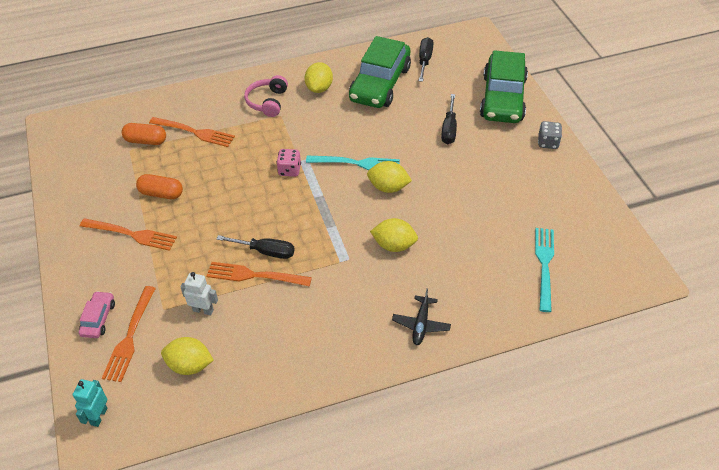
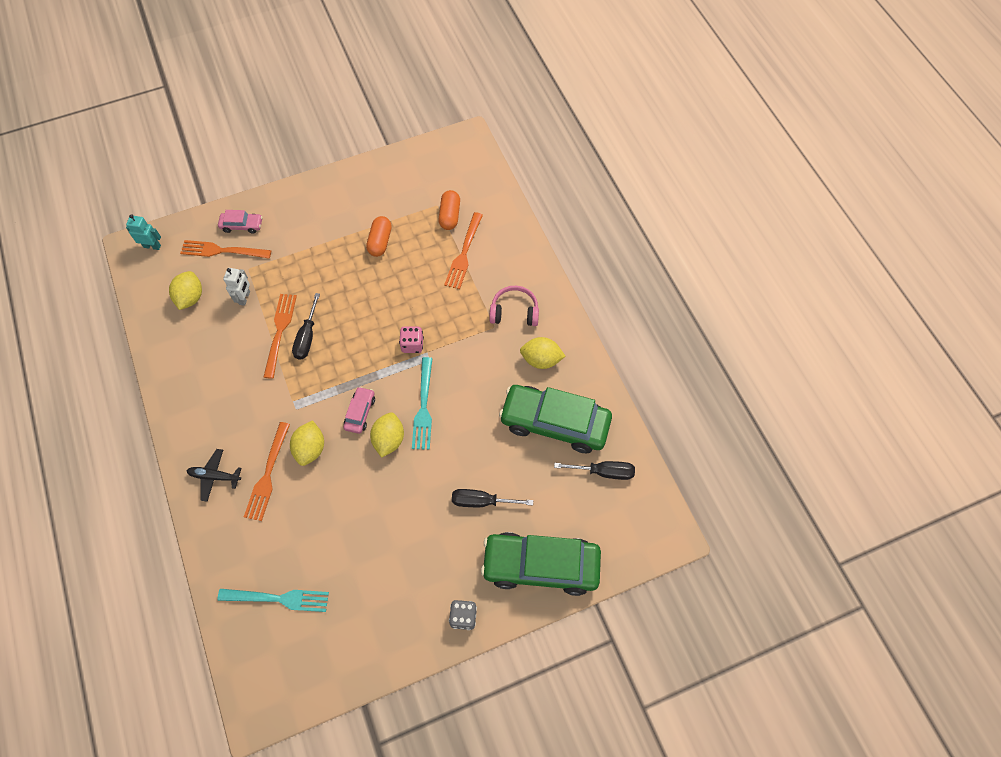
camera: 85 degrees right, 15 degrees up
(131, 234) = (331, 229): orange fork -> orange fork (268, 474)
(358, 208) = (360, 413): none -> pink car

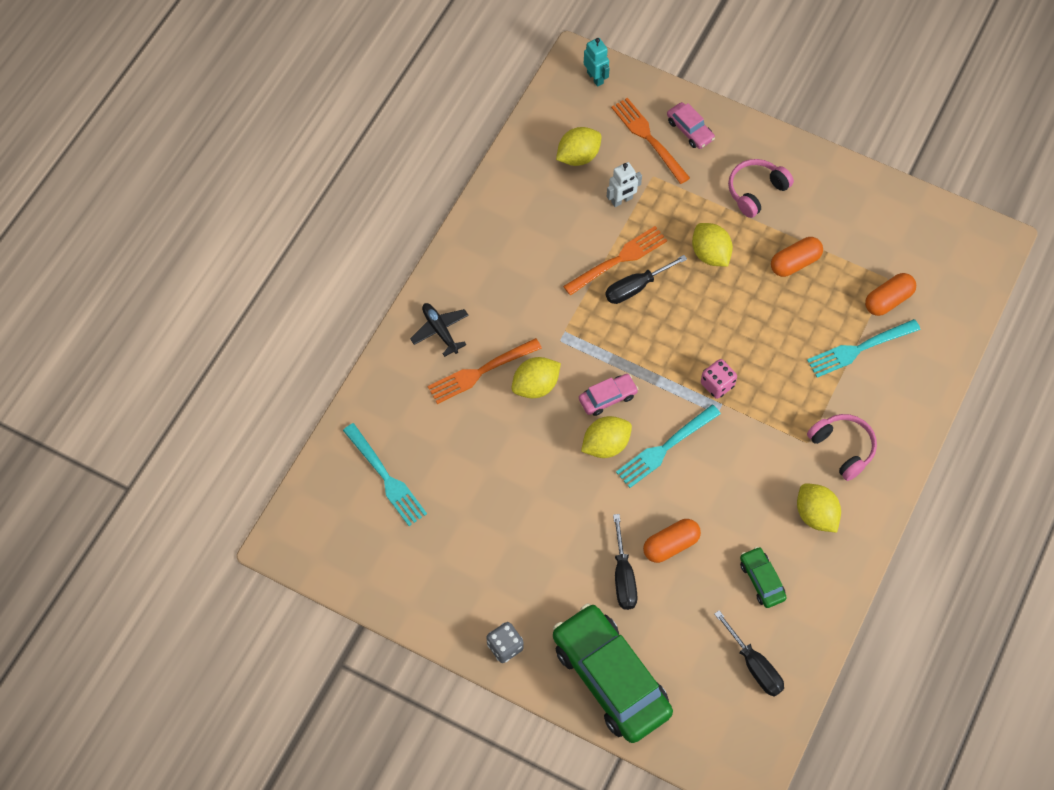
camera: 50 degrees right, 0 degrees up
(316, 224) = (756, 191): none -> pink headphones
(329, 280) = (710, 254): none -> yellow lemon
(464, 253) = (859, 349): orange fork -> turquoise fork
(482, 501) = (623, 576): black screwdriver -> black screwdriver turned 150 degrees counterclockwise
(487, 456) = (670, 545): none -> orange capsule
(555, 423) = (762, 580): green car -> green car, size x0.45

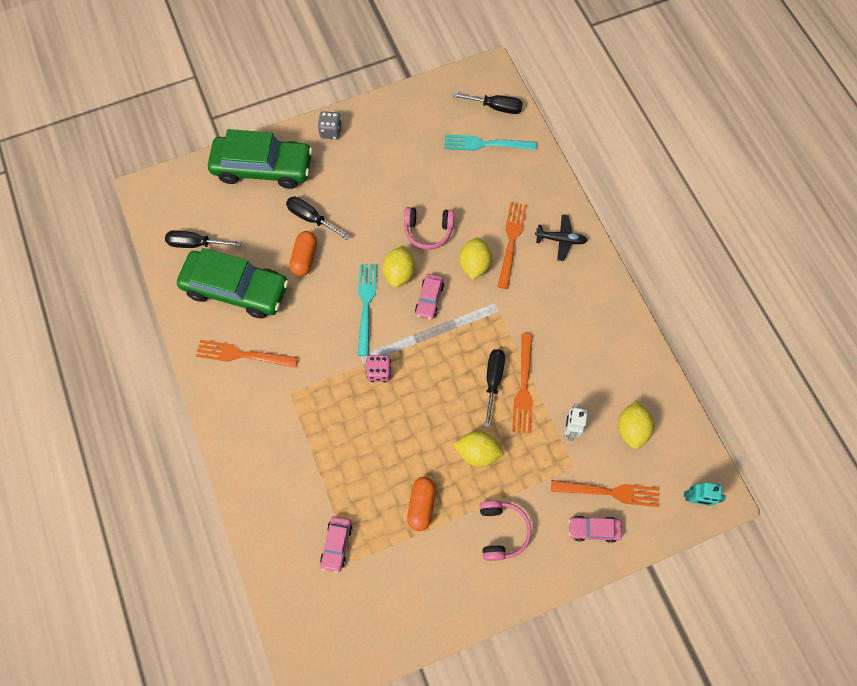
camera: 130 degrees right, 5 degrees up
(329, 502) = (495, 107): none -> black screwdriver
(762, 580) = (236, 289): green car -> green car, size x2.24
(815, 515) = (243, 355): yellow lemon -> orange fork
(842, 448) = (266, 411): pink headphones -> pink headphones (428, 231)
(859, 349) = (320, 488): turquoise fork -> none
(888, 300) = (336, 544): orange capsule -> pink car

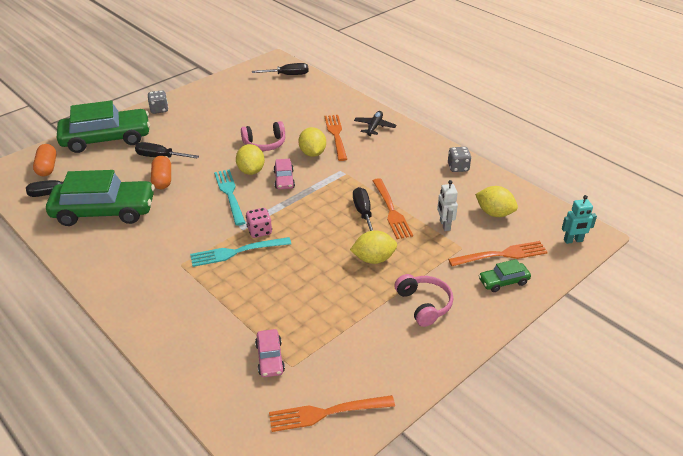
camera: 20 degrees left, 30 degrees down
(243, 355) = (124, 250): orange fork -> orange fork (327, 413)
(421, 505) = (340, 307): orange capsule -> orange capsule (47, 167)
(486, 144) = (289, 93): turquoise fork -> turquoise fork (237, 252)
(560, 240) = (374, 127): black plane -> black plane turned 60 degrees counterclockwise
(593, 529) = (503, 281): pink car -> green car
(625, 342) = (458, 167): none -> grey dice
(631, 429) = (494, 213): yellow lemon -> yellow lemon turned 45 degrees counterclockwise

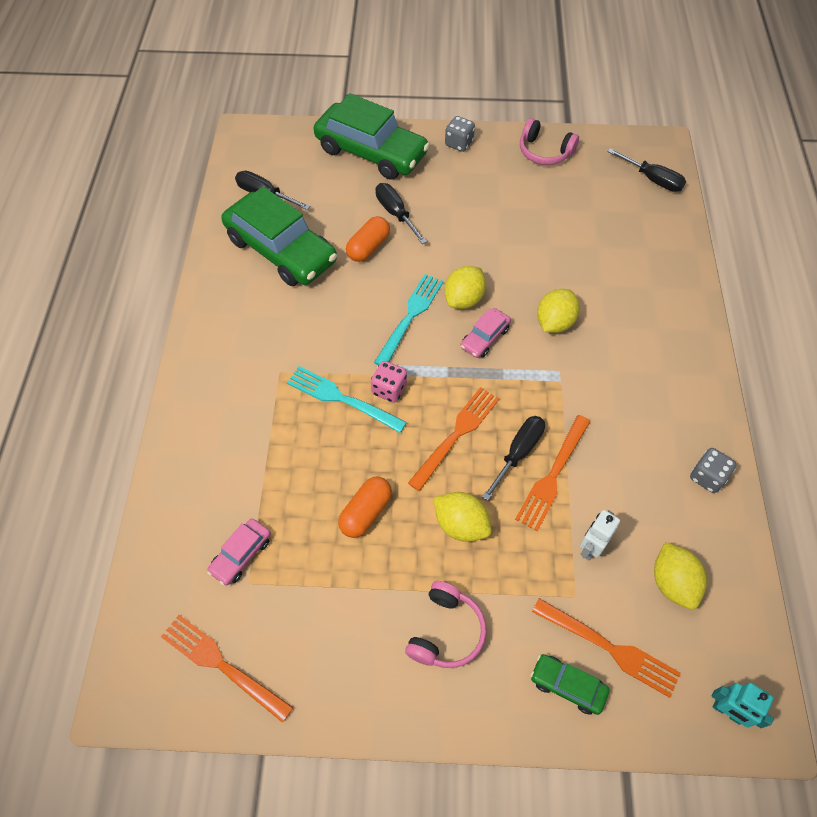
camera: 45 degrees right, 20 degrees up
(47, 167) = (287, 155): orange capsule -> orange capsule (366, 512)
(265, 144) = (517, 270): pink headphones -> pink headphones (544, 152)
(336, 135) = (610, 315): orange fork -> orange fork (456, 435)
(374, 127) = (671, 335): black plane -> none

